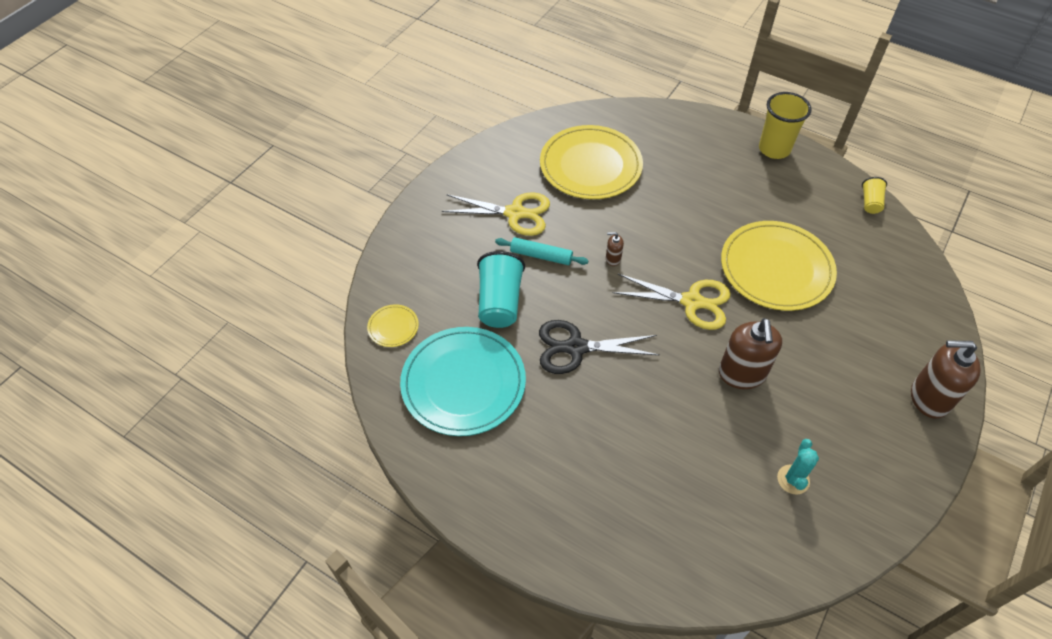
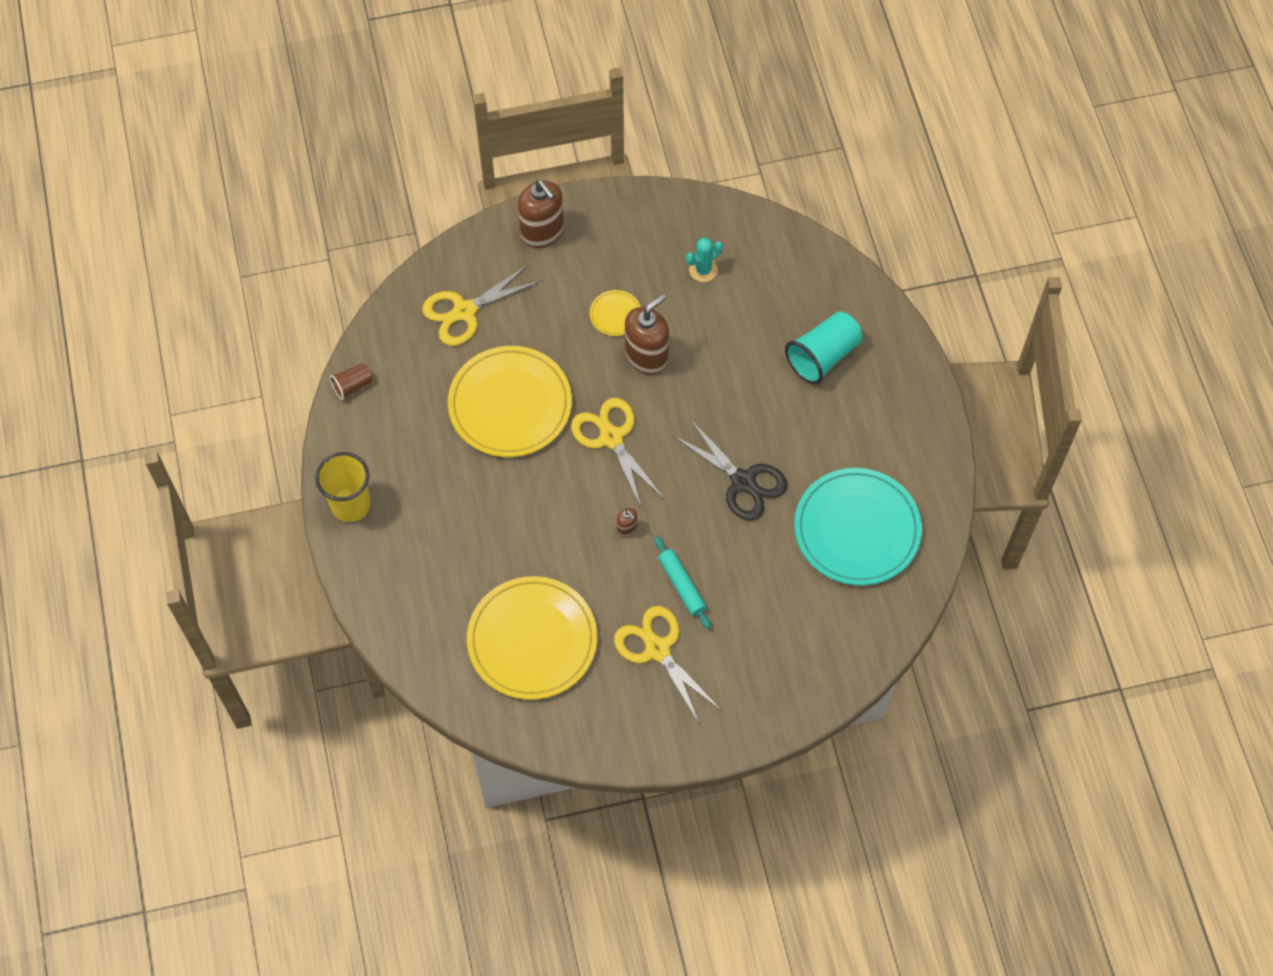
camera: 135 degrees left, 10 degrees up
(393, 327) = (868, 627): yellow plate -> yellow plate (615, 314)
(500, 302) = (761, 572): turquoise cup -> turquoise cup (823, 356)
(870, 202) = (352, 385): yellow cup -> brown cup
(885, 298) = (464, 311): none -> yellow scissors

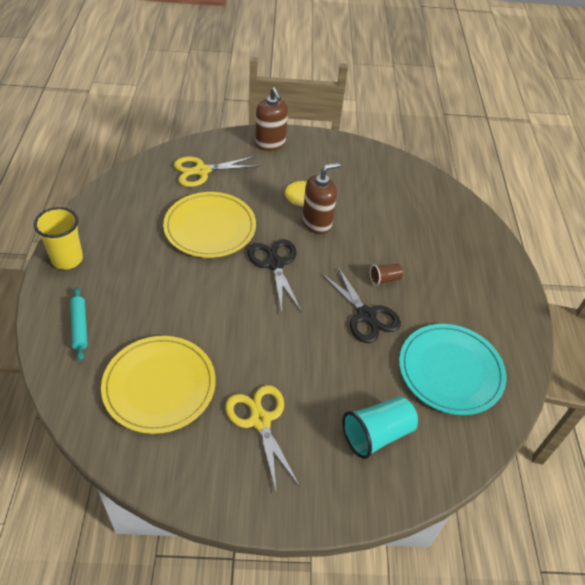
camera: 10 degrees right, 15 degrees down
(352, 385) = (107, 192): brown cup -> brown cup (384, 279)
(611, 438) = (275, 264): yellow scissors -> black scissors
(627, 528) = (266, 325): brown soap dispenser -> none
(682, 585) = (296, 376): turquoise rolling pin -> turquoise rolling pin (80, 327)
(703, 270) = (371, 185): turquoise cactus -> none
(823, 356) = (445, 251): turquoise cup -> turquoise cup (377, 434)

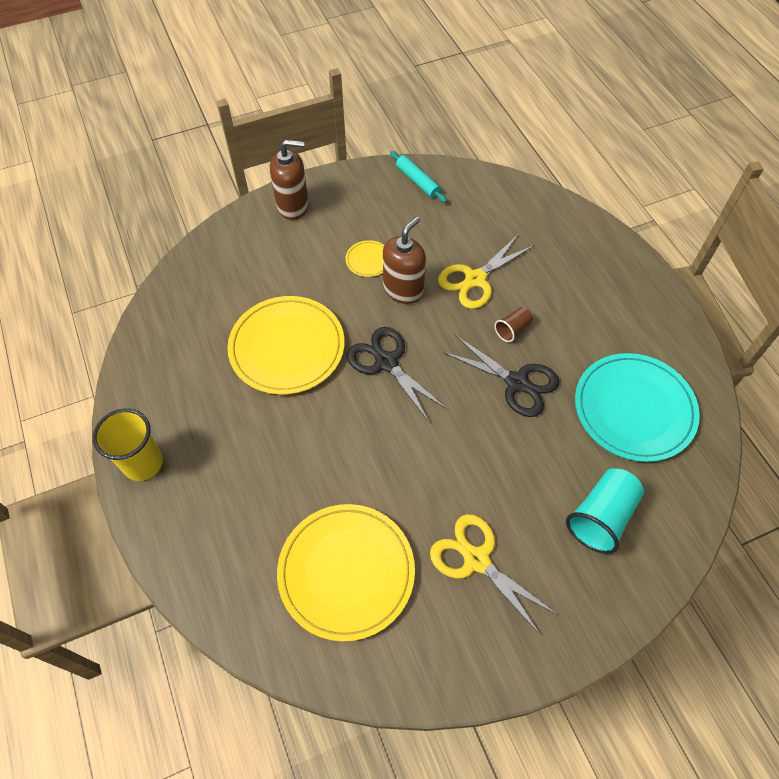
camera: 20 degrees left, 10 degrees up
(80, 327) = (212, 543): turquoise rolling pin -> turquoise rolling pin (417, 181)
(202, 171) = (234, 276): yellow scissors -> yellow scissors (475, 279)
(270, 143) = (293, 206): brown soap dispenser -> brown soap dispenser turned 45 degrees counterclockwise

